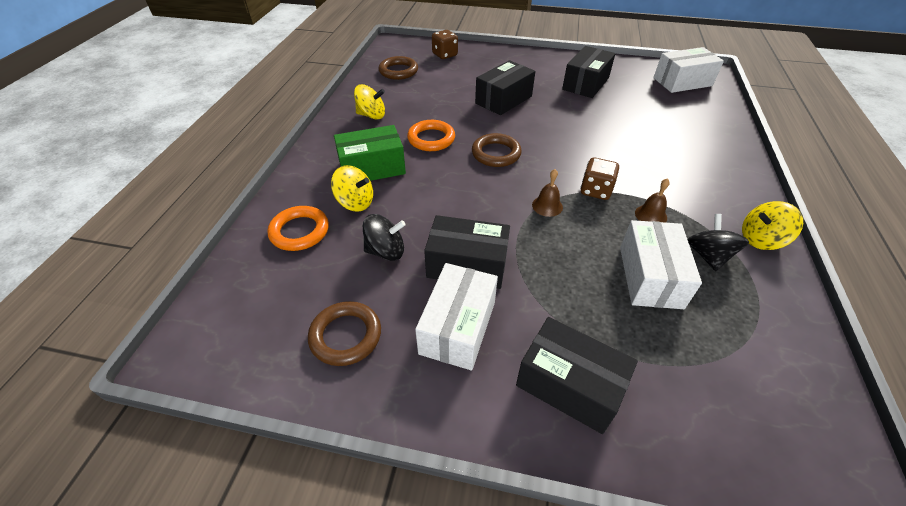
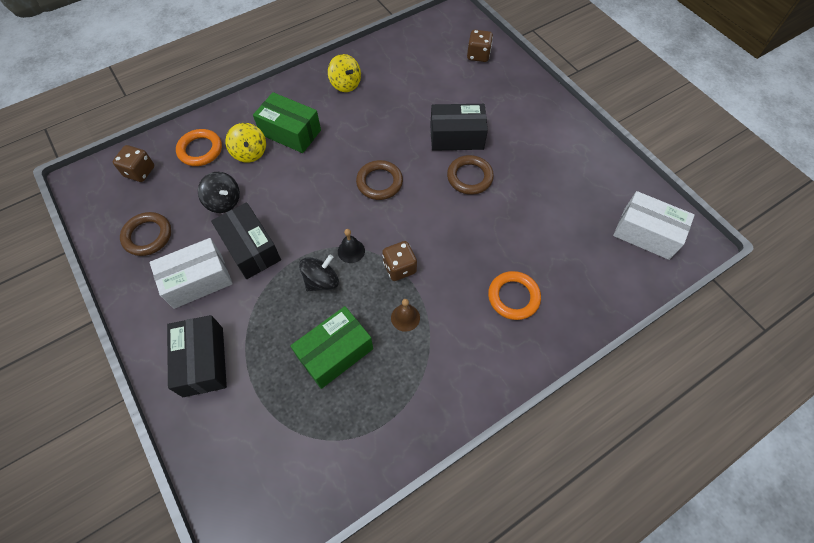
camera: 45 degrees right, 15 degrees up
(252, 292) = (140, 172): none -> brown dice
(398, 71) = (419, 50): brown ring -> brown ring (469, 177)
(431, 139) = (356, 136): orange ring -> orange ring (513, 297)
(547, 206) = (351, 251): brown bell -> black bell
(585, 83) = (550, 169): black box -> none
(650, 277) = (335, 353): white box -> green box
(708, 256) = (393, 376): black spinning top -> black spinning top (321, 281)
(761, 239) = (449, 403): yellow spinning top -> none

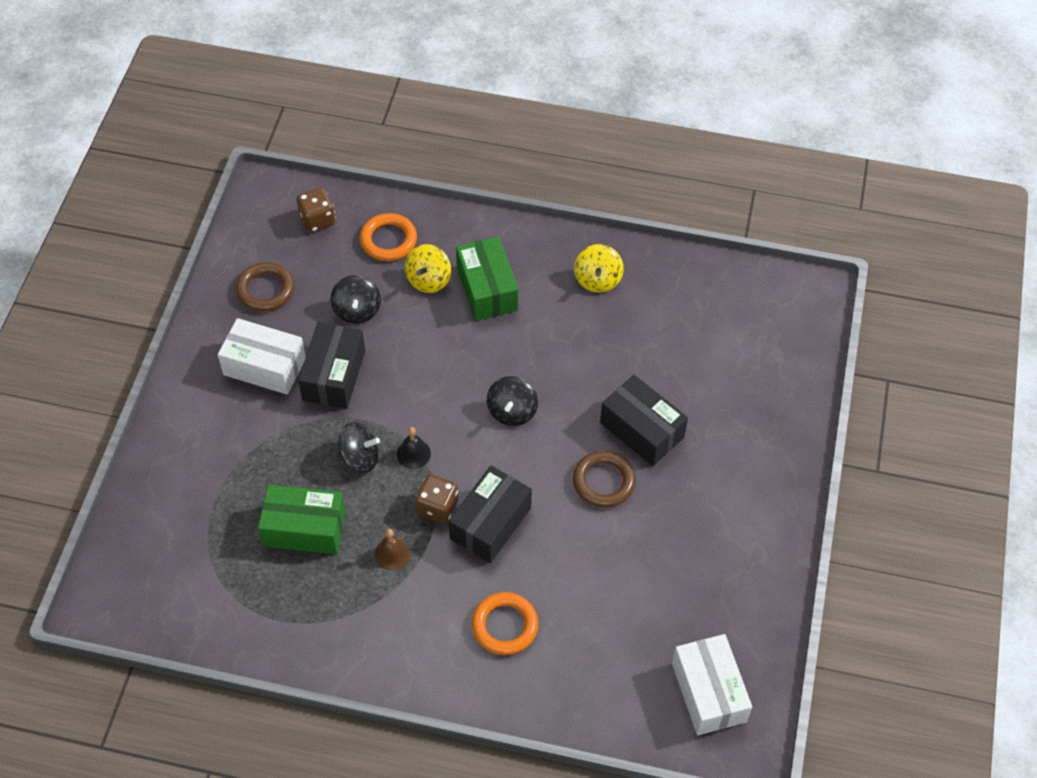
camera: 45 degrees right, 5 degrees down
(203, 361) = (202, 440): black box -> black box (490, 523)
(379, 182) = (512, 411): brown ring -> black spinning top
(478, 55) = (778, 360): brown dice -> none

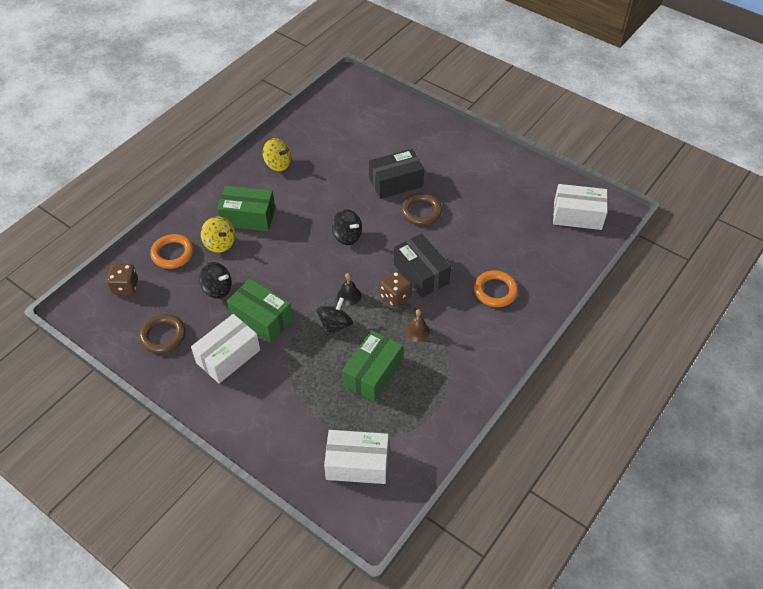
camera: 65 degrees left, 5 degrees down
(170, 562) = (357, 464): none -> white box
(334, 375) = (261, 318): black box -> green box

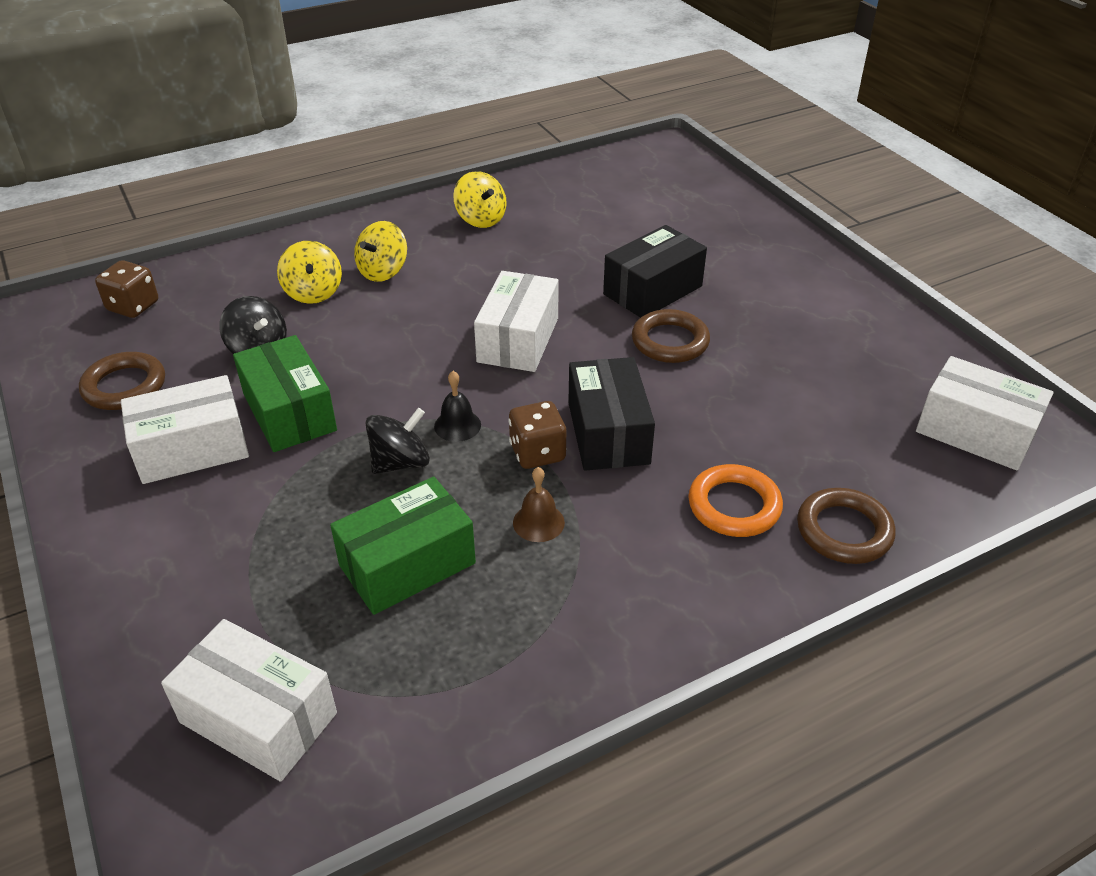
camera: 25 degrees right, 10 degrees down
(172, 253) = (235, 285): orange ring -> none
(248, 217) = (383, 271): green box -> yellow spinning top
(347, 236) = (518, 340): black spinning top -> white box
(396, 182) = (653, 290): black box -> black box turned 45 degrees counterclockwise
(545, 286) = (844, 531): none -> brown ring

